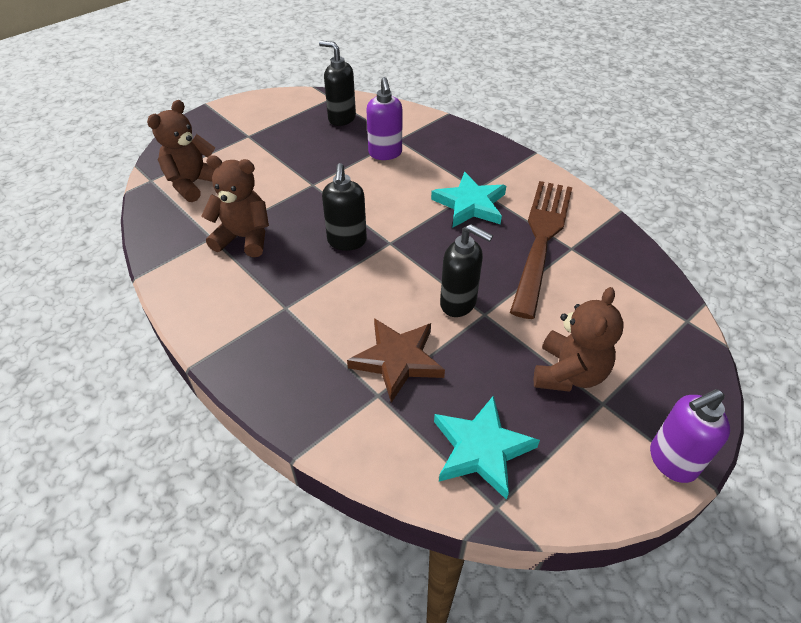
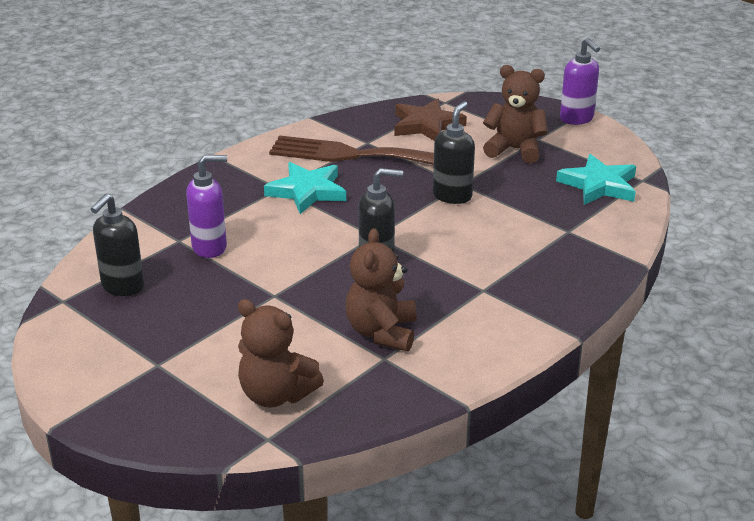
camera: 95 degrees left, 15 degrees down
(397, 360) = (528, 223): brown star -> brown star (426, 125)

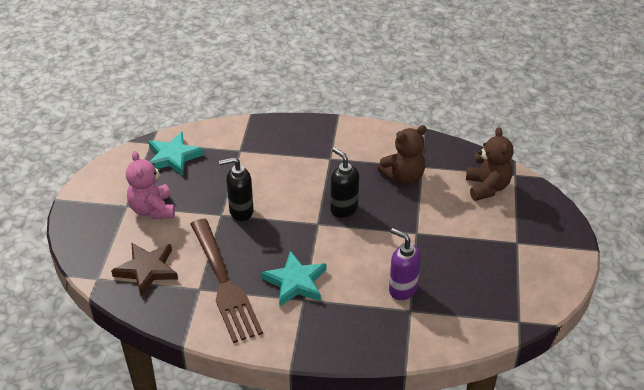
camera: 125 degrees left, 10 degrees up
(122, 287) = (479, 303): black soap dispenser -> none
(515, 150) = (152, 209): brown teddy bear -> pink teddy bear
(577, 119) = (80, 198): purple soap dispenser -> none

